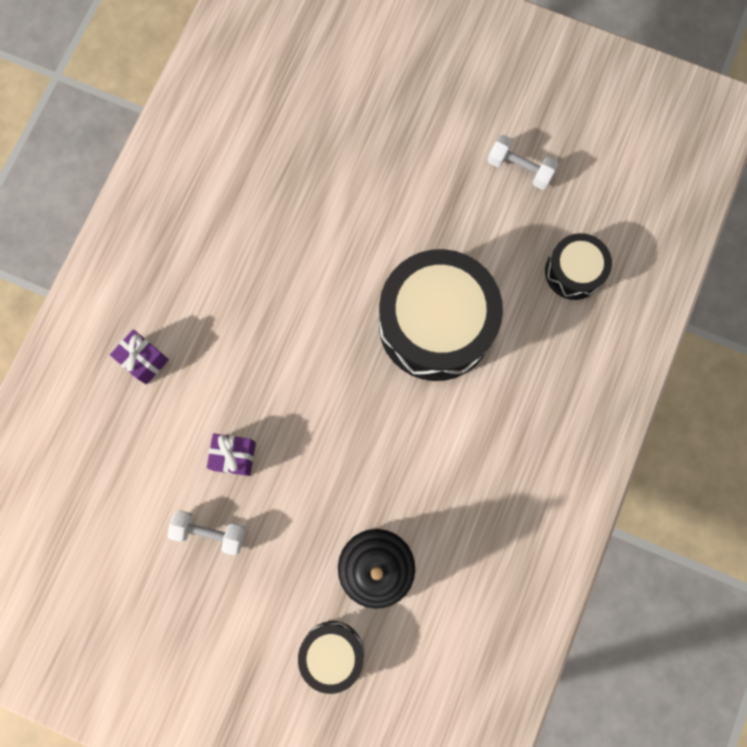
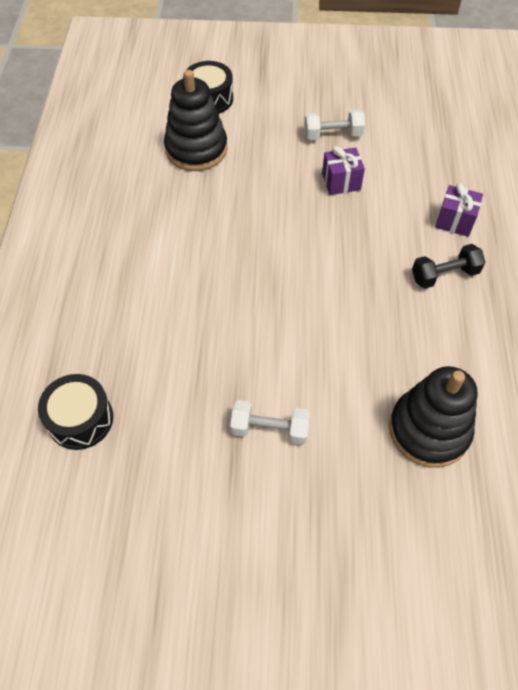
camera: 160 degrees right, 20 degrees down
(192, 301) = (444, 275): none -> black dumbbell
(289, 163) = (429, 430): none -> black stacking toy
(435, 324) = (210, 325): black drum -> none
(519, 168) = (169, 515): white dumbbell -> white dumbbell (269, 429)

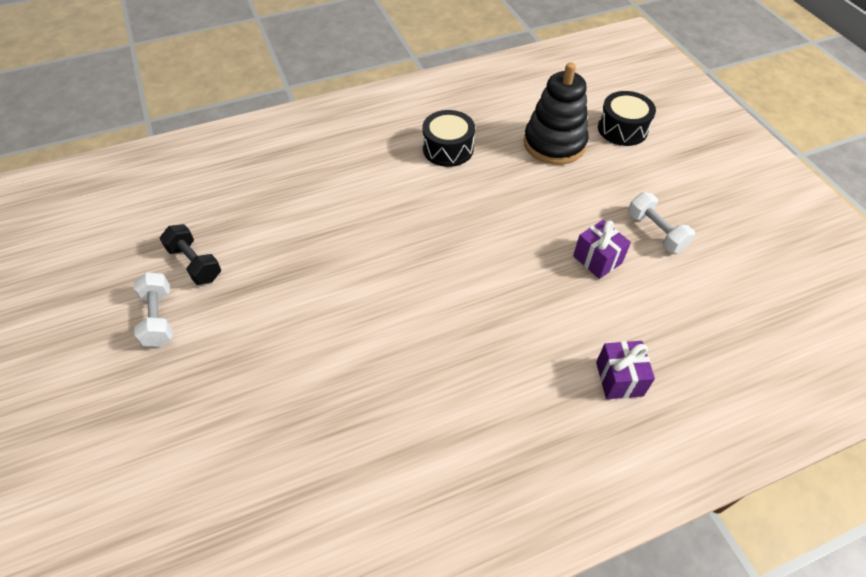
camera: 65 degrees right, 5 degrees down
(80, 419) = (245, 183): black drum -> black drum (448, 149)
(269, 429) = (282, 303): white dumbbell -> white dumbbell (159, 318)
(429, 430) = (331, 432): black stacking toy -> none
(444, 275) = (535, 390): black dumbbell -> black dumbbell (195, 263)

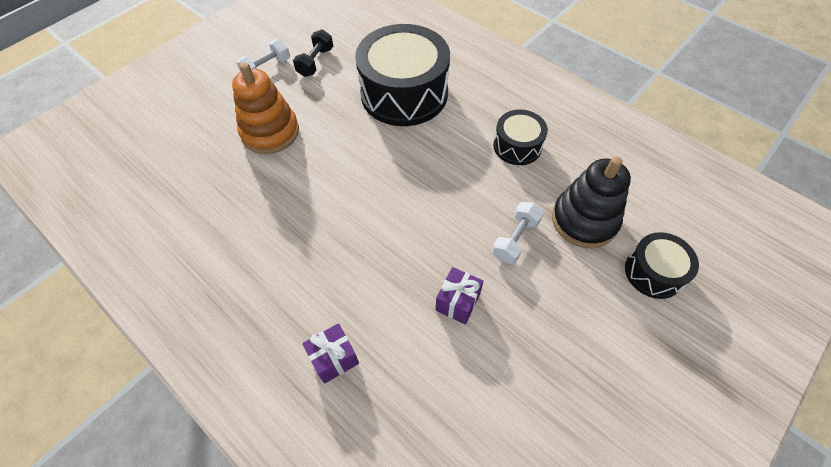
camera: 65 degrees right, 5 degrees up
(278, 347) = (270, 132): none -> orange stacking toy
(315, 202) = (404, 93): none -> black drum
(655, 232) = (524, 344): white dumbbell -> white dumbbell (515, 239)

